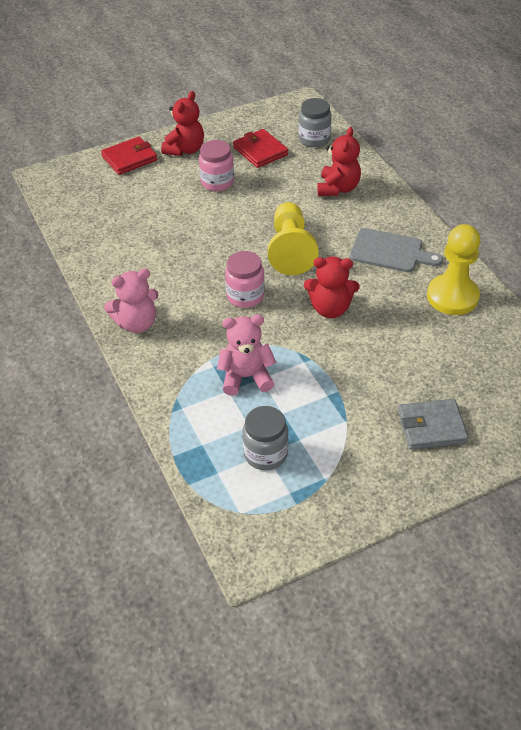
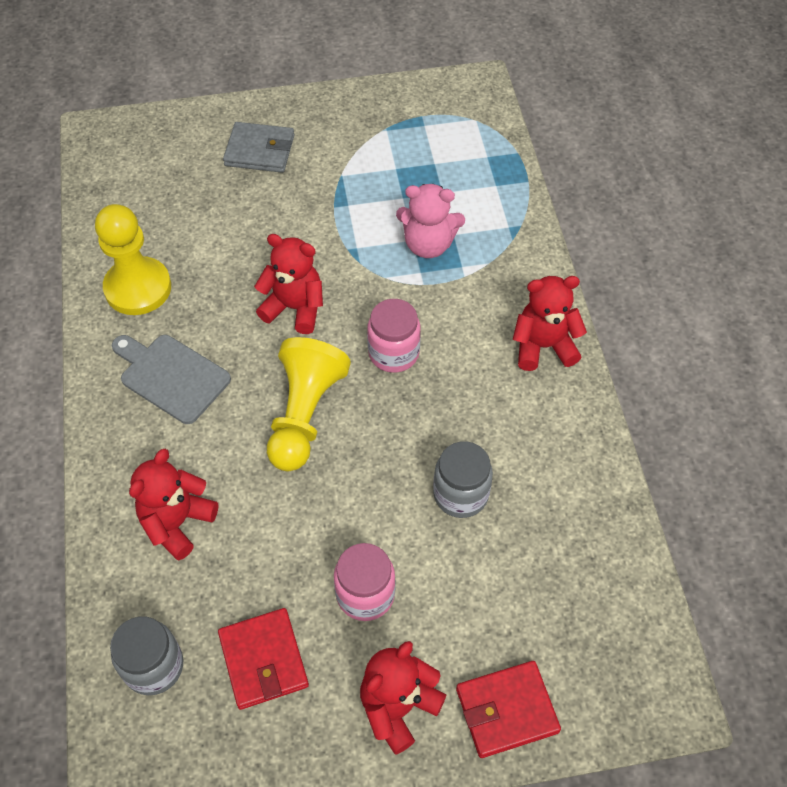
camera: 165 degrees left, 10 degrees up
(136, 323) = (543, 346): pink teddy bear -> red teddy bear
(265, 454) = (435, 162): grey jar -> grey jar (460, 494)

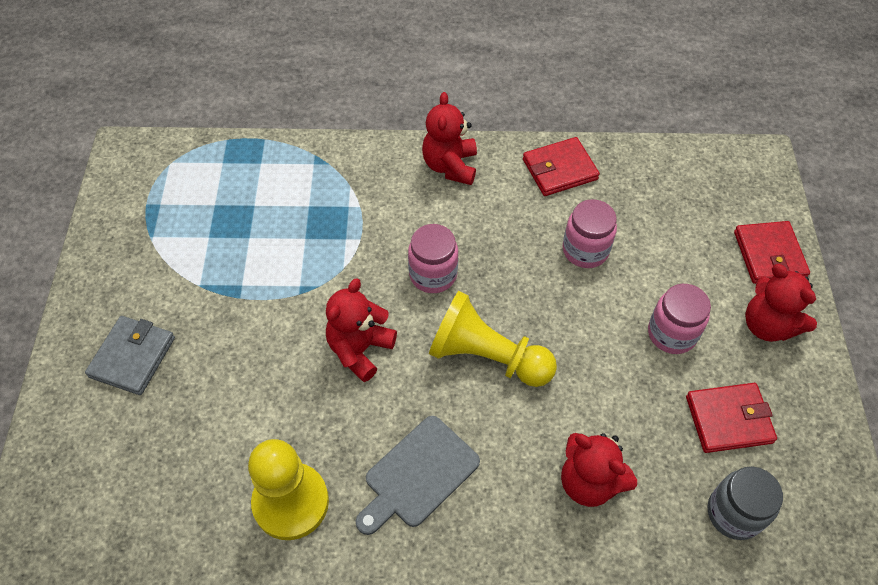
camera: 80 degrees left, 0 degrees up
(428, 244) = (315, 227): pink teddy bear -> none
(460, 494) = (585, 250): grey jar -> pink jar
(573, 456) = (559, 169): none -> red wallet

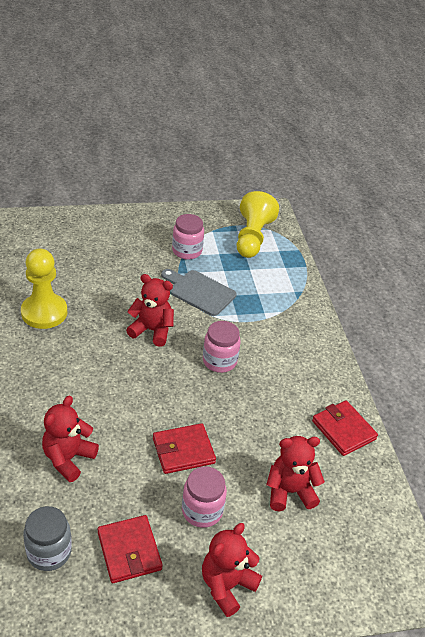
camera: 75 degrees right, 15 degrees down
(132, 357) = (128, 238): grey wallet -> none
(418, 475) = (66, 367): grey cutting board -> grey cutting board (199, 292)
(450, 166) = (320, 362): red teddy bear -> red teddy bear (289, 491)
(487, 356) = (159, 395): yellow pawn -> yellow pawn (252, 237)
(585, 250) = (267, 450): pink jar -> pink jar (187, 251)
(769, 255) = (304, 591): red wallet -> red wallet (183, 451)

